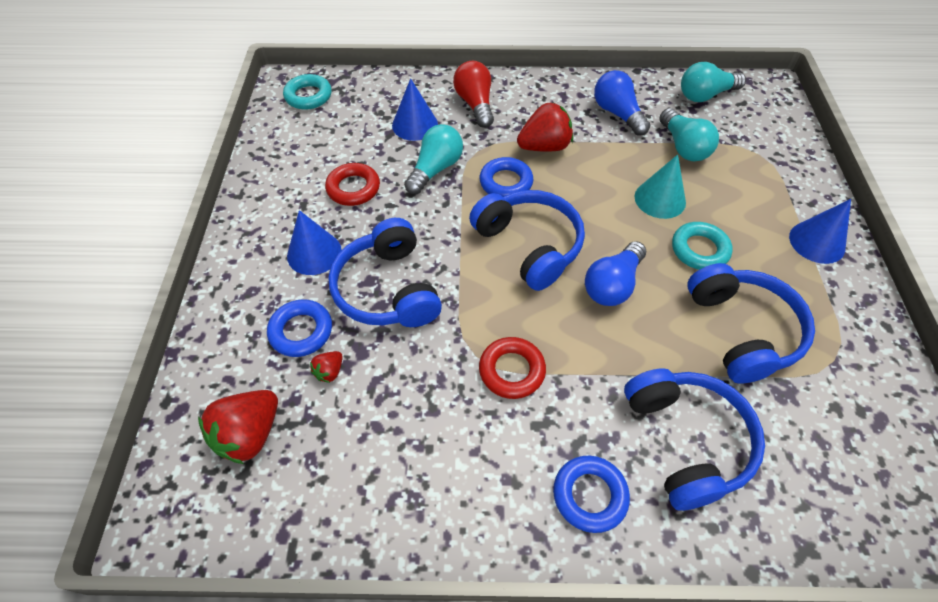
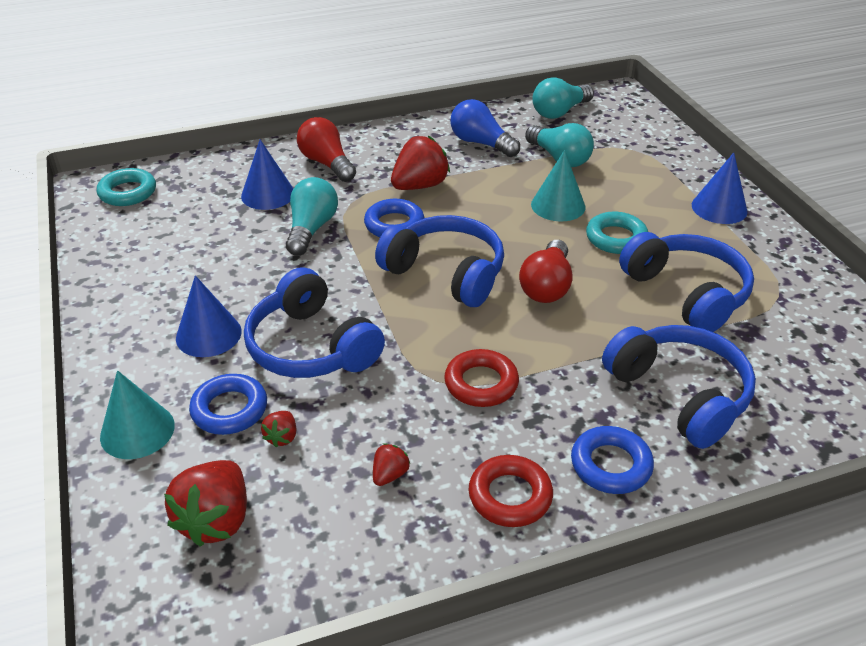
camera: 20 degrees left, 15 degrees down
(227, 329) = (137, 431): none -> turquoise cone
(353, 188) = (225, 266): red ring -> red ring (510, 496)
(398, 438) = (390, 475): none -> red strawberry
(612, 285) = (546, 286): blue light bulb -> red light bulb

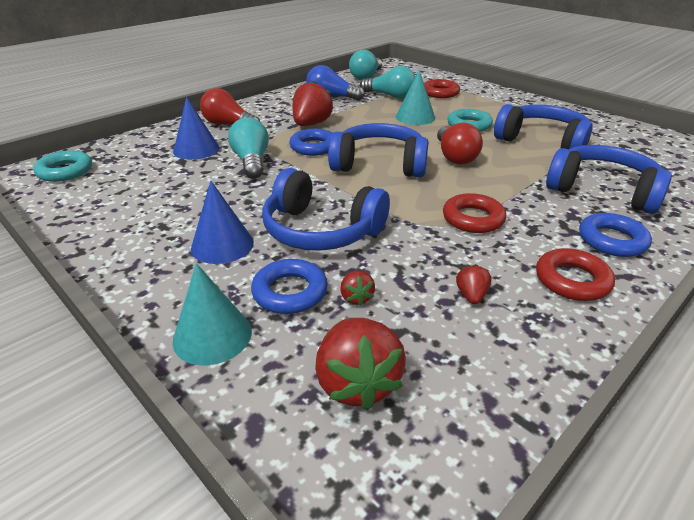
camera: 25 degrees left, 5 degrees down
(633, 168) = (440, 93): none -> red ring
(719, 208) = (510, 101): blue cone -> none

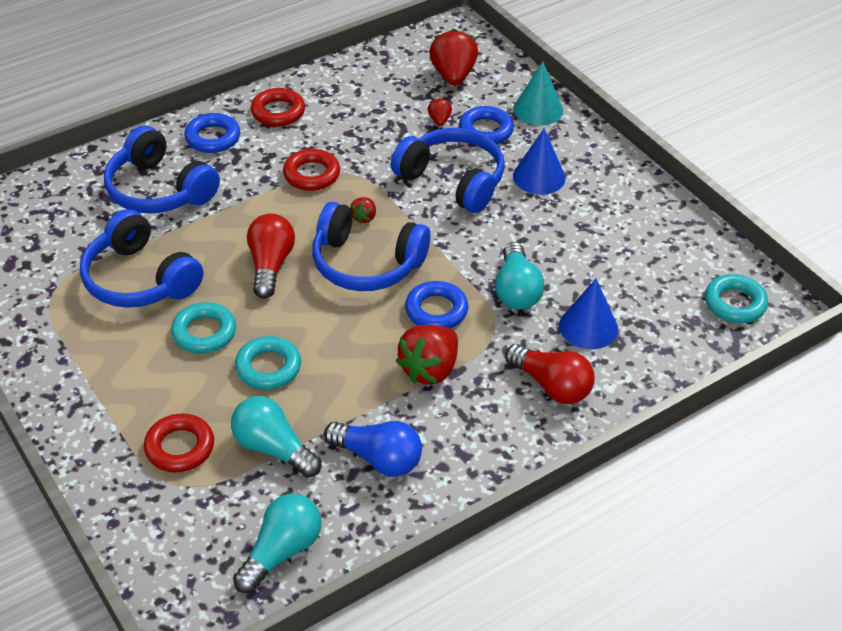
camera: 170 degrees left, 10 degrees up
(415, 117) = (268, 367): turquoise cone -> turquoise ring
(471, 295) = (358, 111): red strawberry -> red strawberry (364, 217)

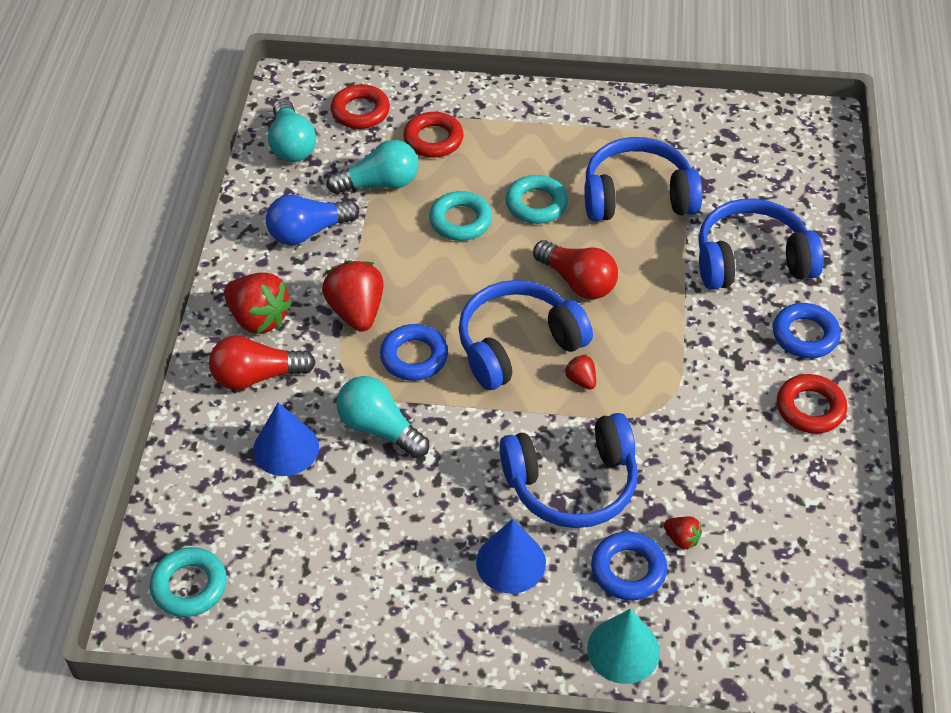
camera: 130 degrees right, 5 degrees up
(311, 174) = (680, 378): red ring -> red ring (360, 111)
(453, 75) = (757, 611): red strawberry -> red strawberry (258, 319)

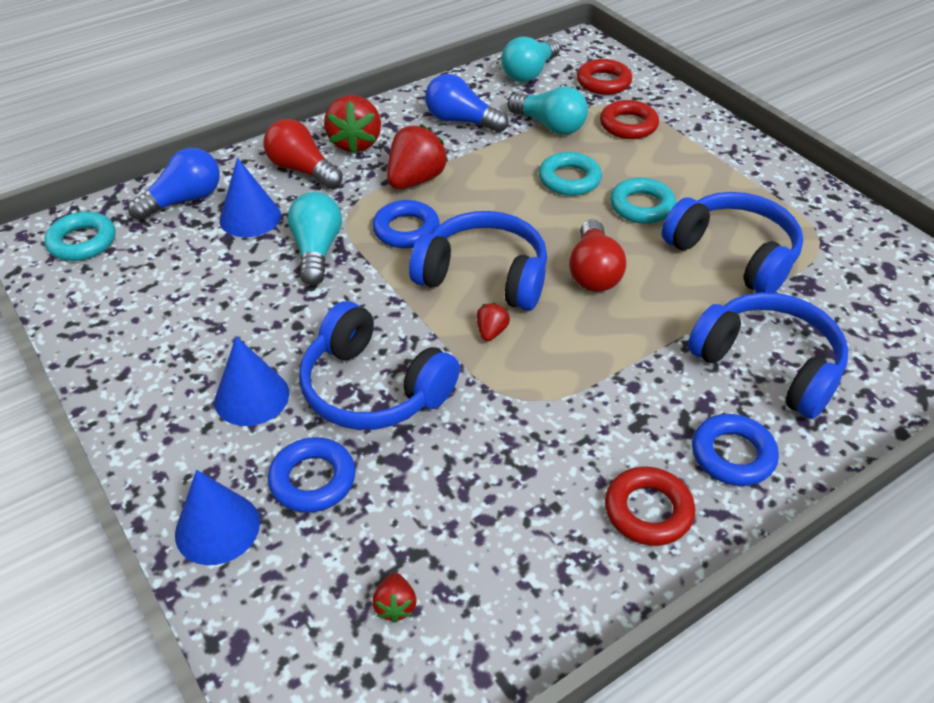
camera: 50 degrees right, 5 degrees down
(207, 482) = (184, 200): none -> blue light bulb
(623, 650) = (217, 528): turquoise cone -> blue cone
(681, 539) = (384, 499): red strawberry -> red strawberry (395, 606)

